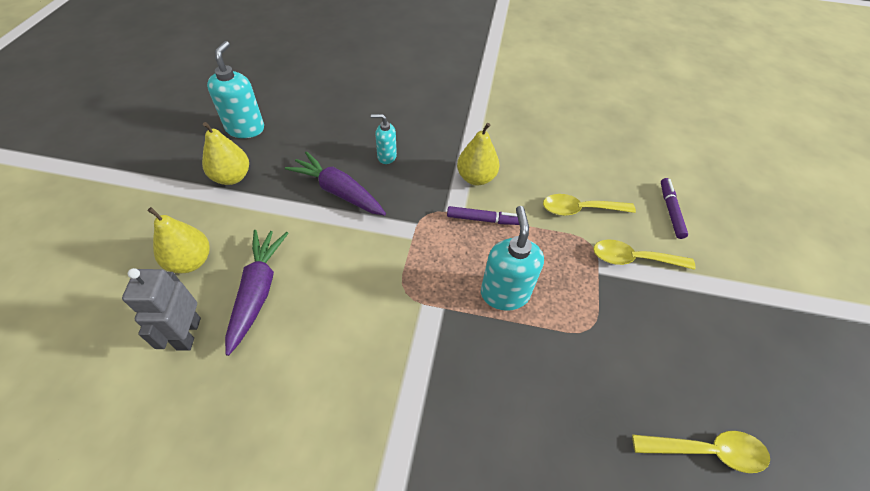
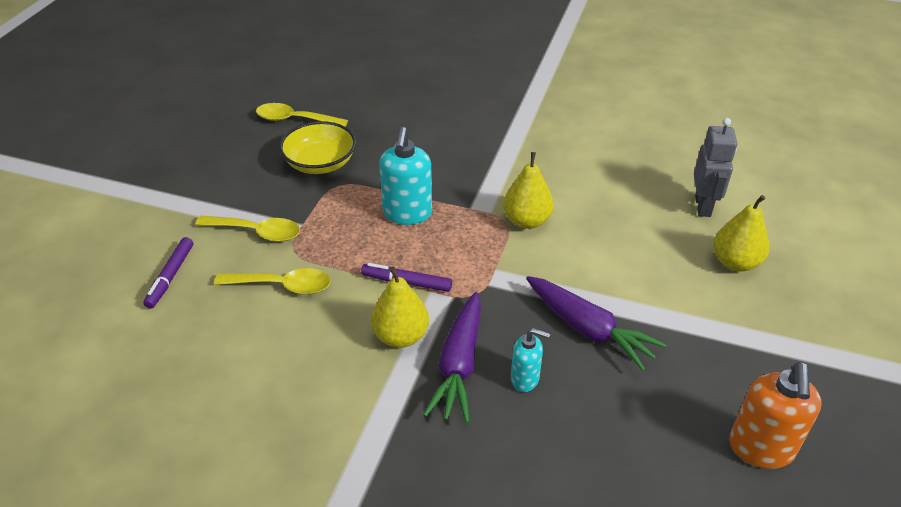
camera: 170 degrees left, 10 degrees down
(232, 177) = (740, 360): yellow pear -> yellow pear (527, 221)
(245, 129) = (761, 448): turquoise soap dispenser -> orange soap dispenser
(258, 291) = (652, 232): purple carrot -> purple carrot (459, 365)
(626, 362) = (320, 163): none -> yellow bowl

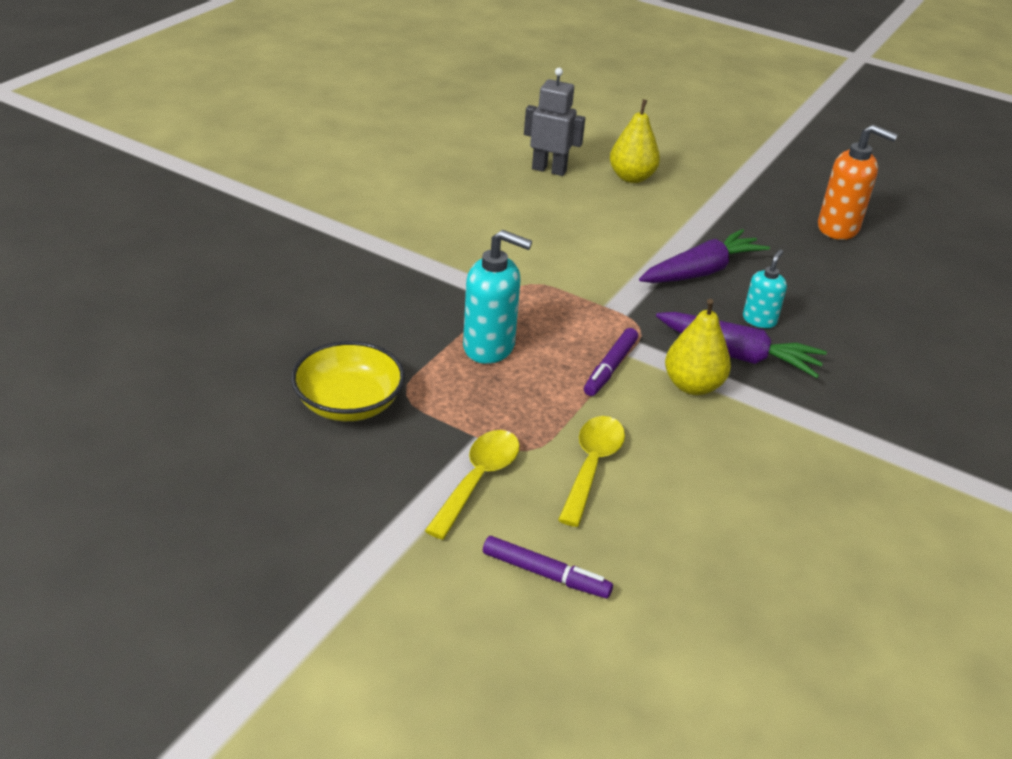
camera: 80 degrees left, 5 degrees down
(295, 120) = (222, 415): yellow spoon -> none
(527, 221) = (534, 269): yellow pear -> none

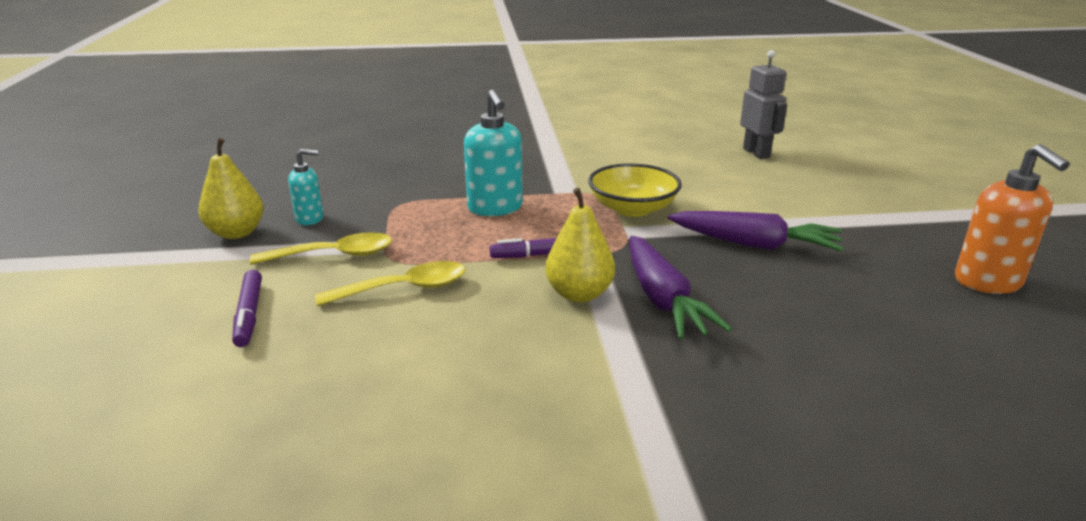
camera: 55 degrees right, 10 degrees down
(349, 403) = (365, 193): yellow bowl -> yellow bowl (632, 208)
(631, 177) = (821, 178): yellow pear -> yellow pear (236, 233)
(759, 320) = (738, 292): turquoise soap dispenser -> turquoise soap dispenser (310, 219)

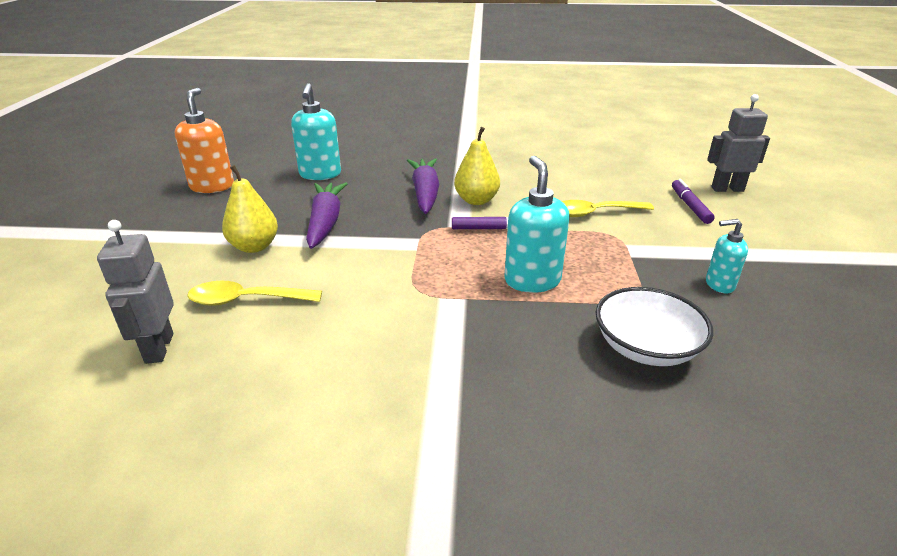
camera: 170 degrees left, 5 degrees up
(142, 360) = (727, 189): none -> grey robot
(236, 233) = (776, 273): yellow pear -> yellow pear (254, 246)
(334, 255) = (664, 243): yellow spoon -> yellow spoon (246, 300)
(409, 176) = (646, 347): none -> white bowl
(632, 208) = (395, 267): yellow bowl -> none
(754, 245) = (325, 222): purple carrot -> purple carrot turned 60 degrees clockwise
(867, 322) = (320, 174): none -> turquoise soap dispenser

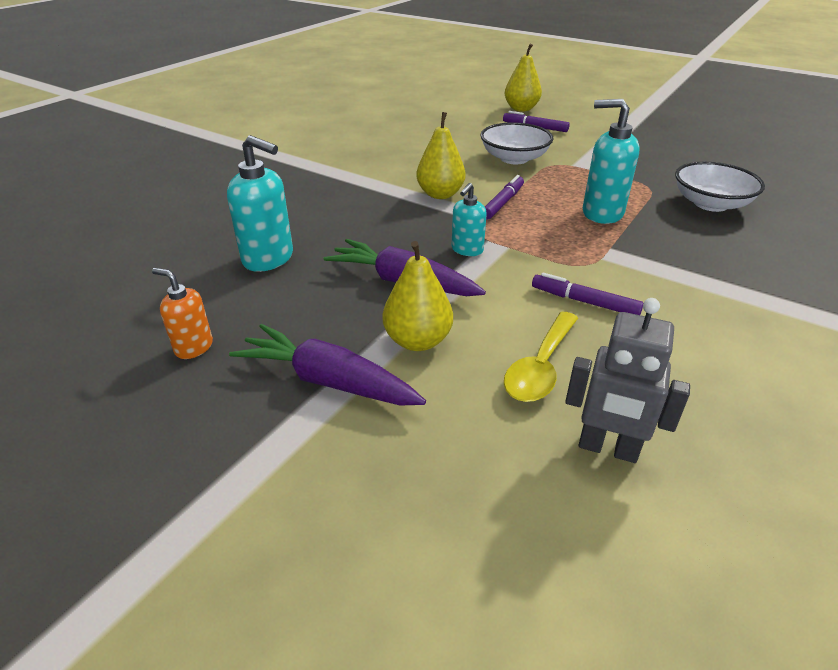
camera: 60 degrees left, 5 degrees up
(212, 186) = (193, 347): orange soap dispenser -> orange soap dispenser, size x0.59
(353, 302) = (584, 302): none -> purple marker
(425, 193) = (396, 213): purple carrot -> purple carrot (328, 381)
(595, 213) = (514, 158): yellow spoon -> white bowl
(719, 284) = (648, 157): turquoise soap dispenser -> turquoise soap dispenser (467, 250)
(727, 189) = (521, 109): grey robot -> yellow pear

